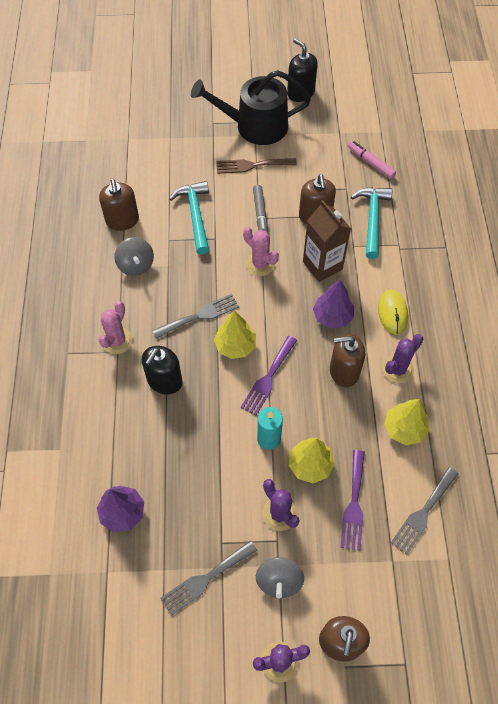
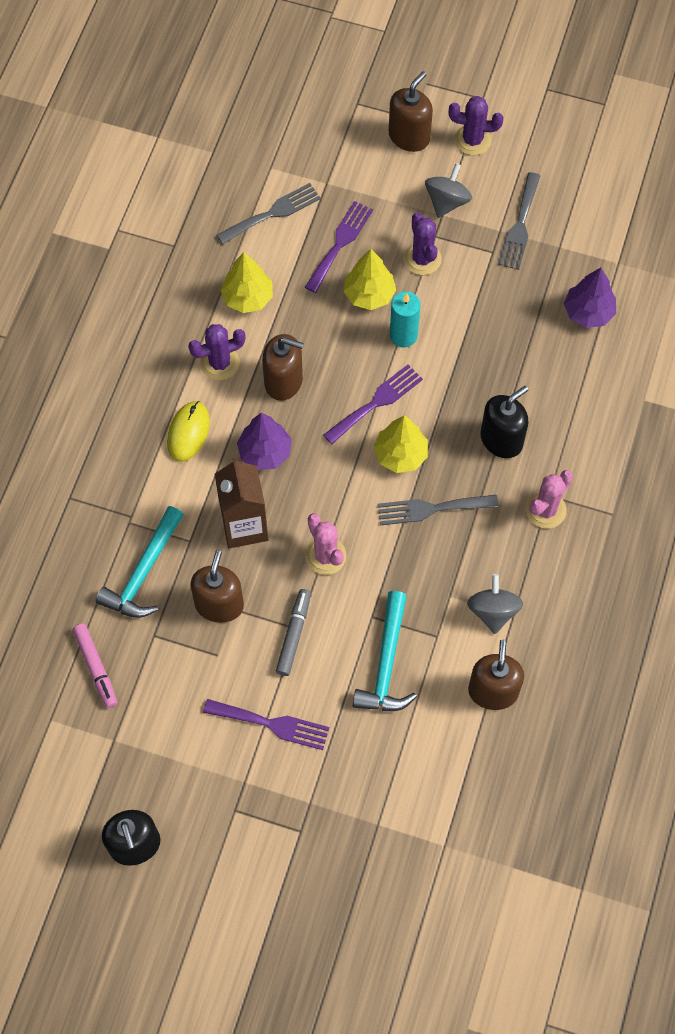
camera: 160 degrees left, 5 degrees up
(205, 579) = (520, 226): grey fork -> grey fork turned 120 degrees clockwise
(252, 165) = (272, 724): brown fork -> purple fork
(254, 126) = (237, 800): black watering can -> none

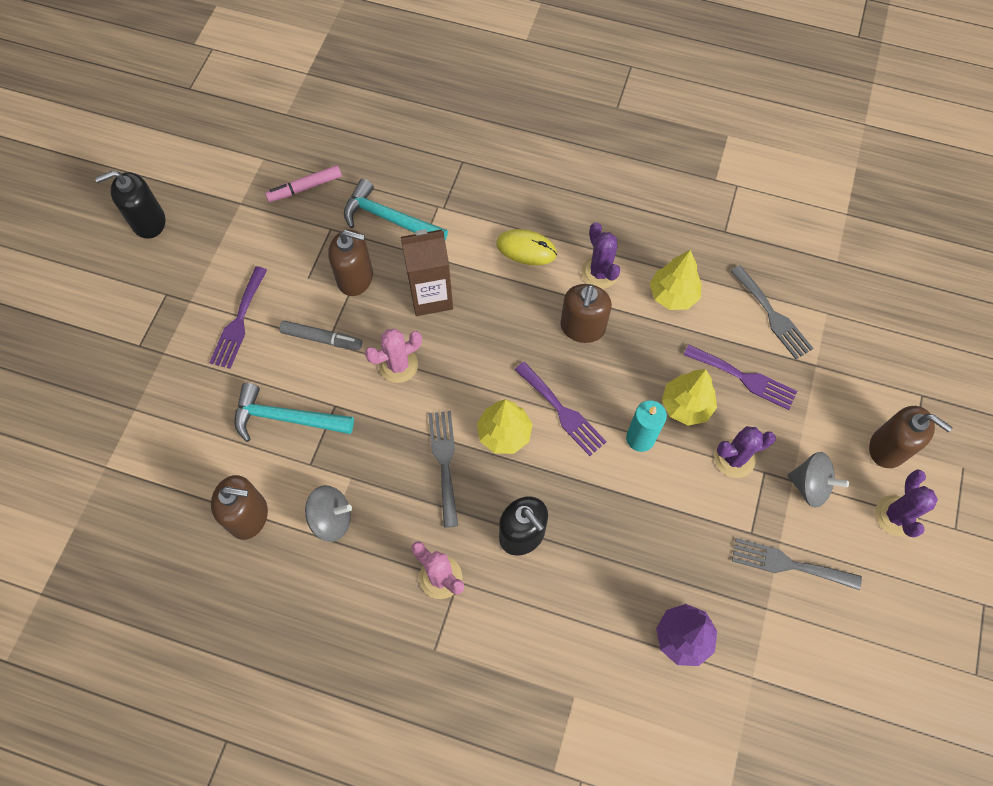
camera: 90 degrees right, 0 degrees up
(265, 452) = (506, 312): purple tree -> none

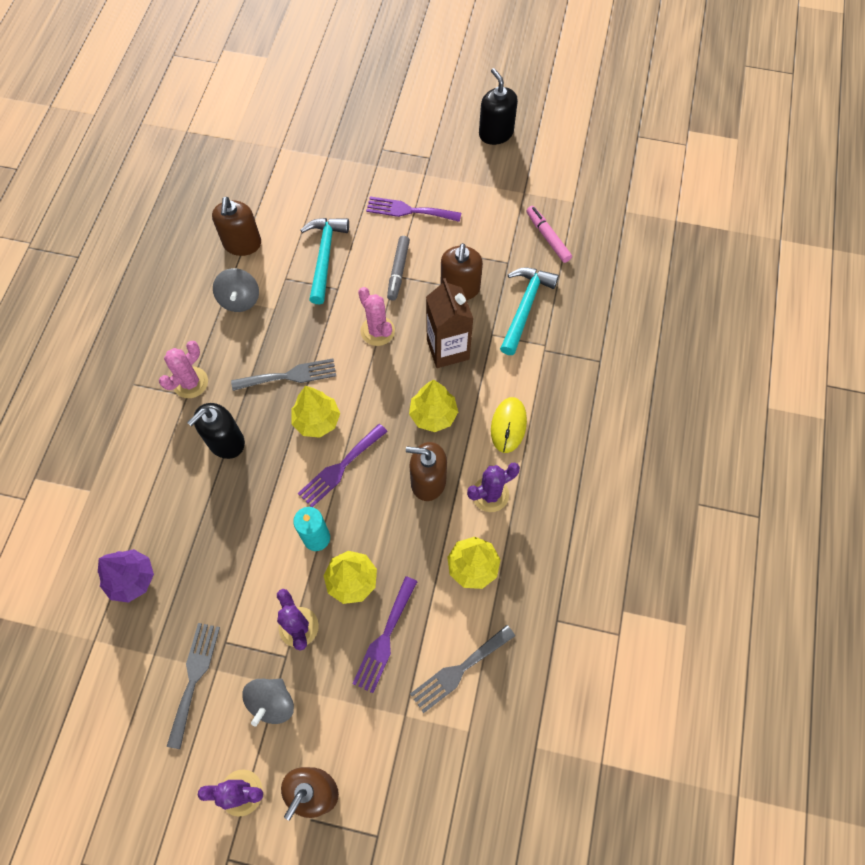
camera: 85 degrees right, 0 degrees up
(508, 317) = (433, 415): none -> yellow tree

